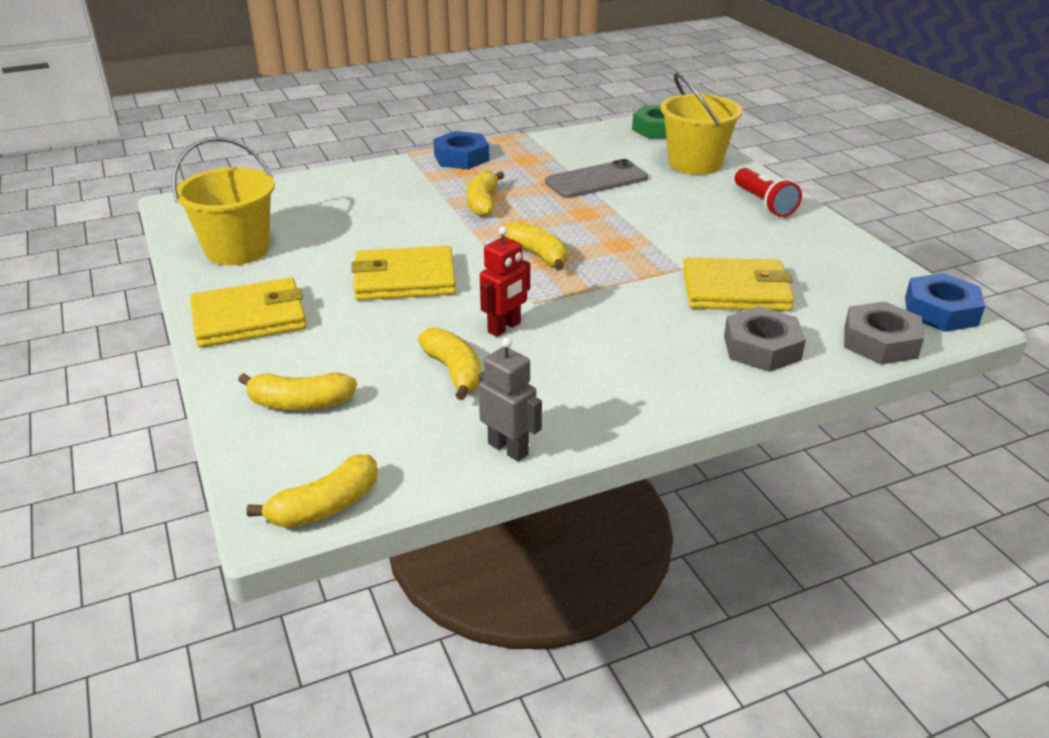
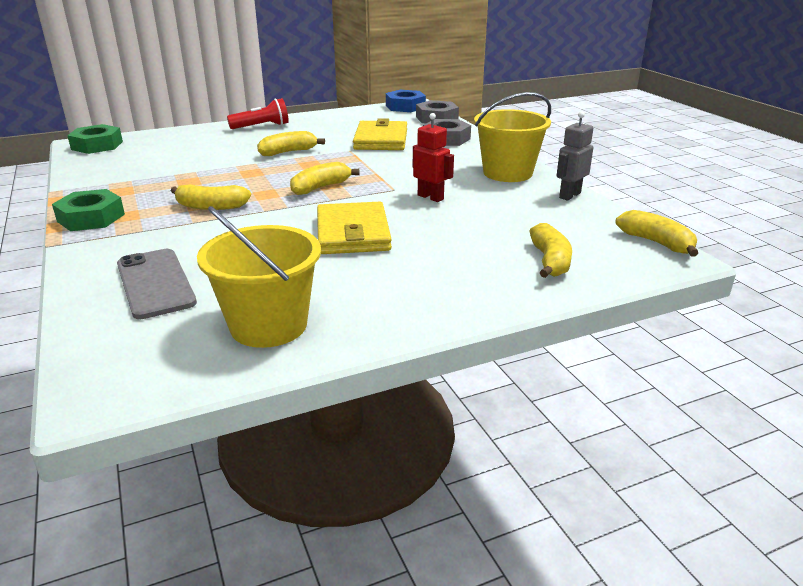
camera: 90 degrees left, 5 degrees down
(249, 318) = (422, 298): yellow wallet -> none
(454, 372) = (491, 211): yellow banana -> yellow banana (288, 152)
(461, 158) = (91, 218): blue nut -> green nut
(596, 180) = (189, 167): grey phone -> grey phone (155, 283)
(695, 163) = (180, 139): yellow bucket -> yellow bucket (507, 173)

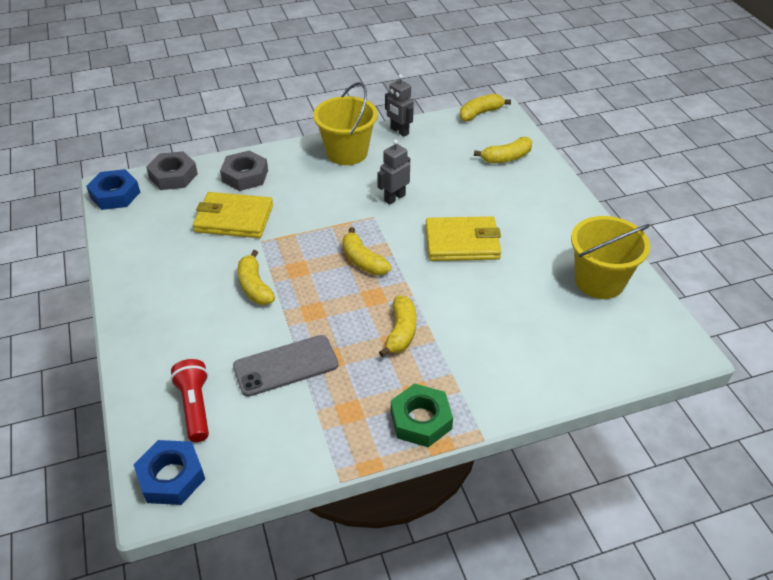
camera: 85 degrees left, 15 degrees up
(97, 145) = (171, 477): green nut -> blue nut
(155, 283) = (549, 347): grey phone -> grey phone (286, 366)
(261, 127) = (148, 314): red flashlight -> red flashlight (195, 407)
(430, 197) = (394, 198): red robot -> grey robot
(550, 261) = (506, 158): yellow banana -> yellow banana turned 150 degrees clockwise

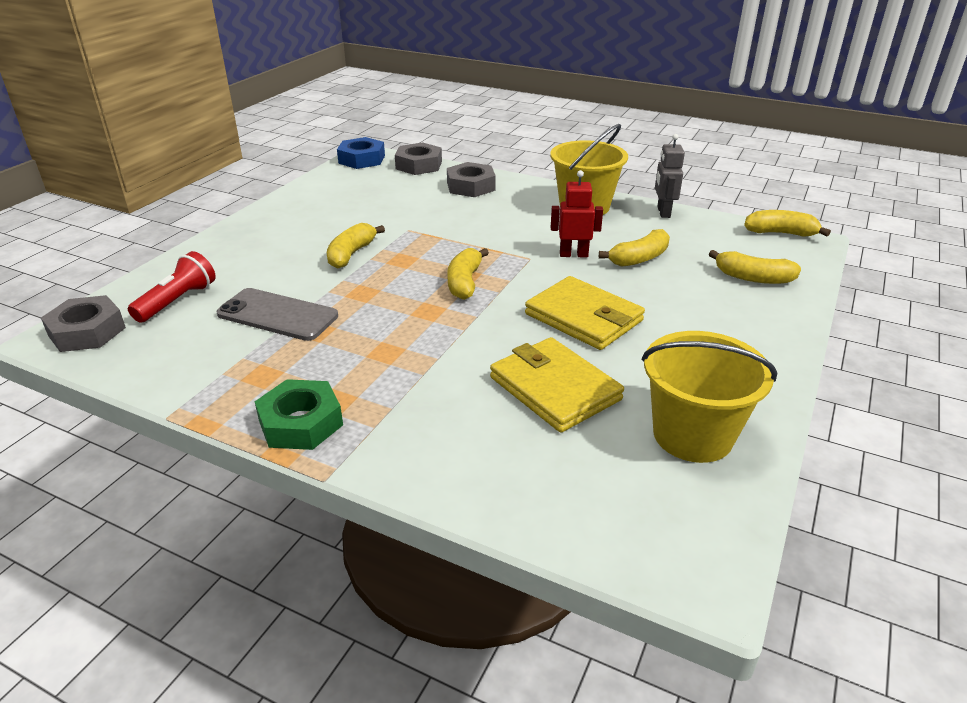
camera: 45 degrees right, 10 degrees down
(171, 477) = (87, 331): blue nut -> grey nut
(234, 218) = (414, 207): yellow wallet -> yellow wallet (554, 388)
(394, 198) = (573, 254): grey robot -> red robot
(401, 332) = (405, 349): yellow banana -> yellow banana (639, 258)

